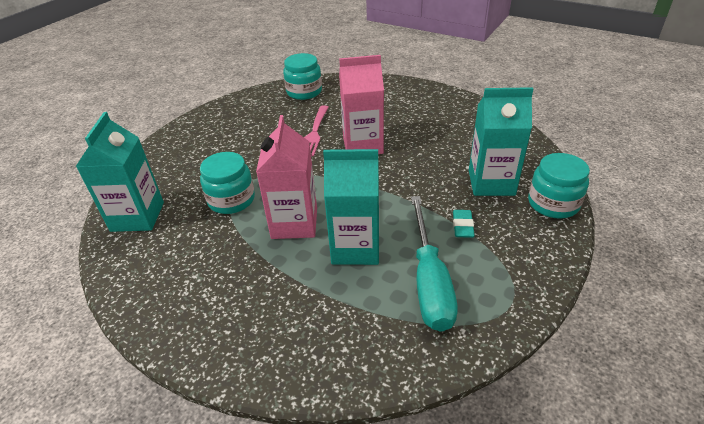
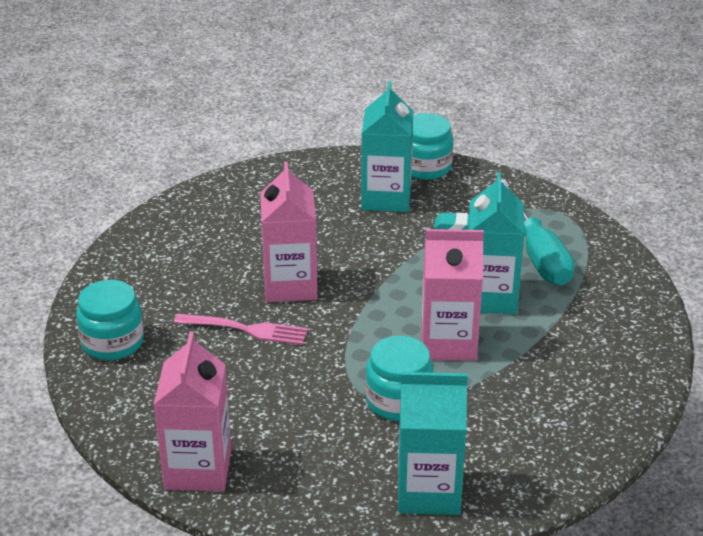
camera: 90 degrees left, 5 degrees down
(191, 129) = (198, 469): none -> pink carton
(429, 281) = (537, 253): turquoise screwdriver -> turquoise screwdriver turned 75 degrees clockwise

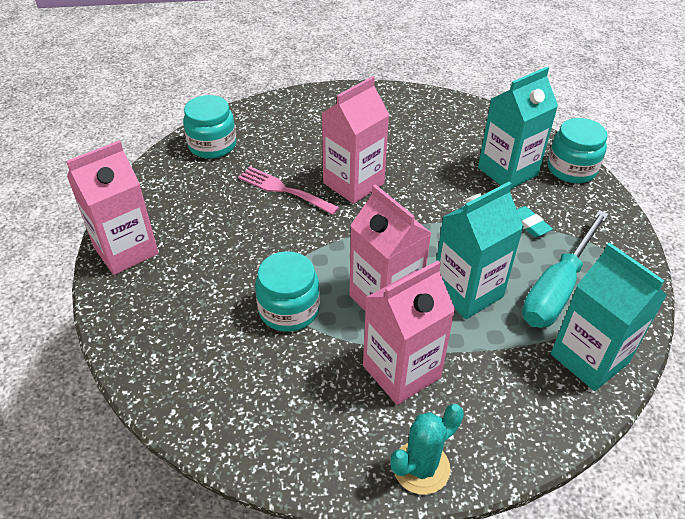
camera: 50 degrees right, 10 degrees up
(245, 329) = (285, 190): pink fork -> pink fork turned 150 degrees clockwise
(428, 492) = (202, 386): turquoise carton -> turquoise carton (589, 358)
(530, 375) = (401, 371): none -> pink carton
(623, 413) = (421, 467): none -> turquoise cactus

